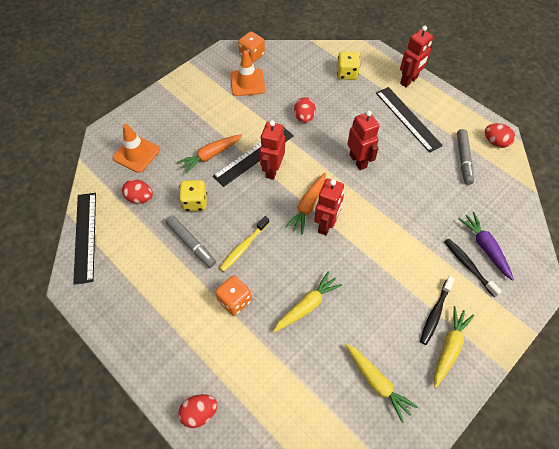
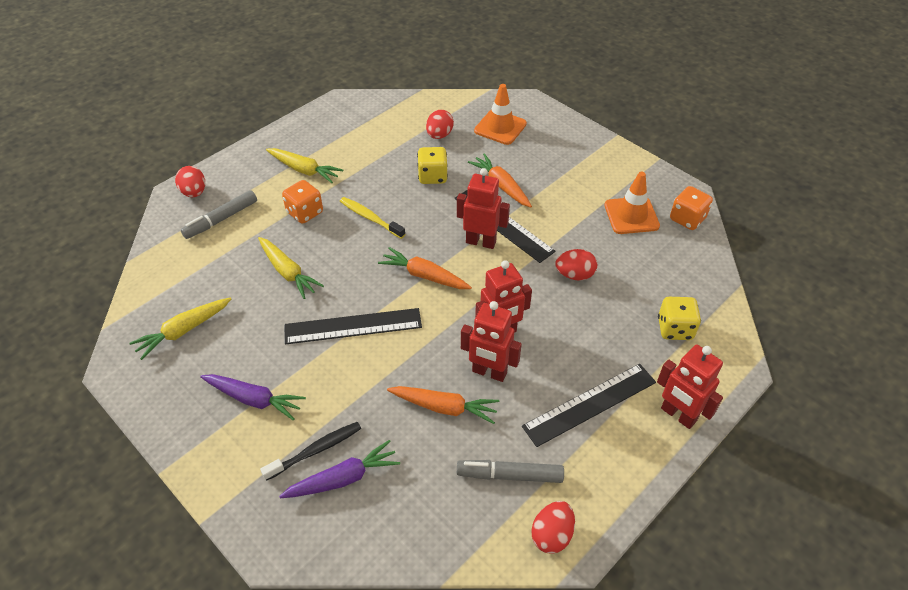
camera: 90 degrees right, 10 degrees down
(85, 236) = (393, 103): black ruler -> black ruler (353, 326)
(191, 243) = (378, 176): grey marker -> grey marker (221, 219)
(326, 225) = (395, 293): red robot -> red robot (489, 372)
(422, 192) = (444, 407): none -> orange carrot
(435, 313) = (254, 399): black toothbrush -> purple carrot
(449, 348) = (205, 409): yellow carrot -> yellow carrot (304, 170)

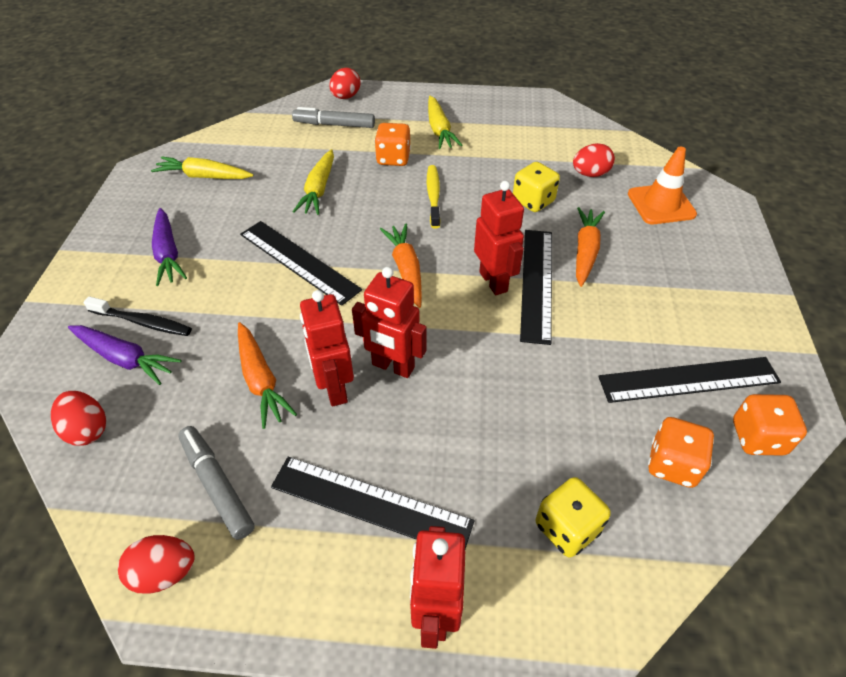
camera: 50 degrees right, 0 degrees up
(574, 275) = (538, 380): red egg -> red egg (87, 429)
(631, 215) = (688, 379): orange traffic cone -> black ruler
(674, 261) = (672, 464): none -> orange dice

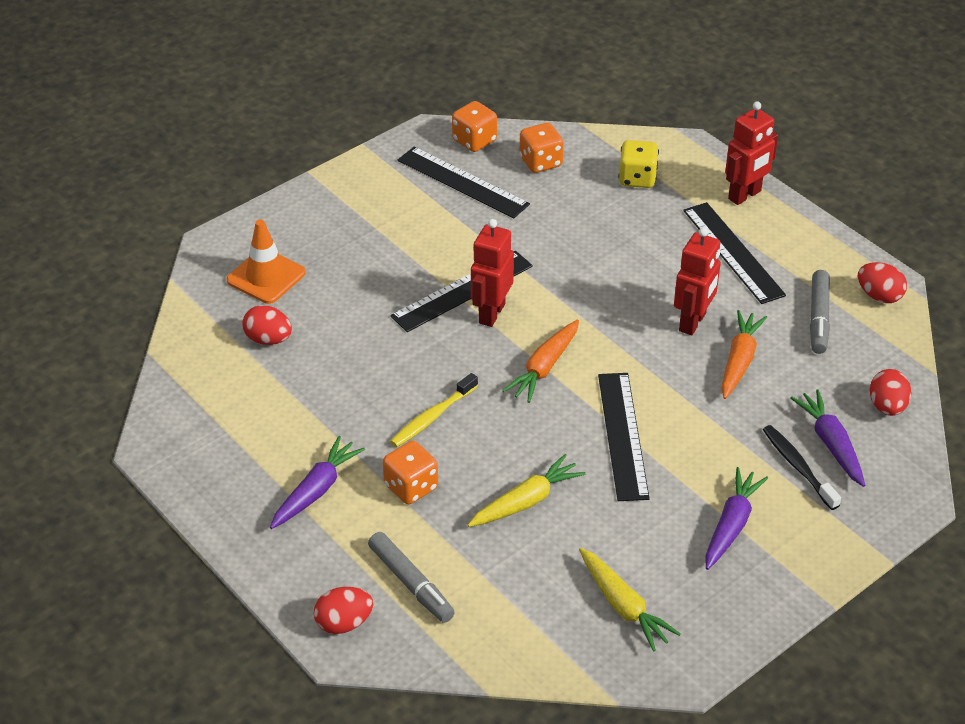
camera: 135 degrees left, 5 degrees down
(393, 366) = (638, 309): red robot -> none
(439, 130) = (316, 490): yellow carrot -> purple carrot
(533, 201) = (358, 351): yellow dice -> none
(585, 251) = (389, 286): orange carrot -> none

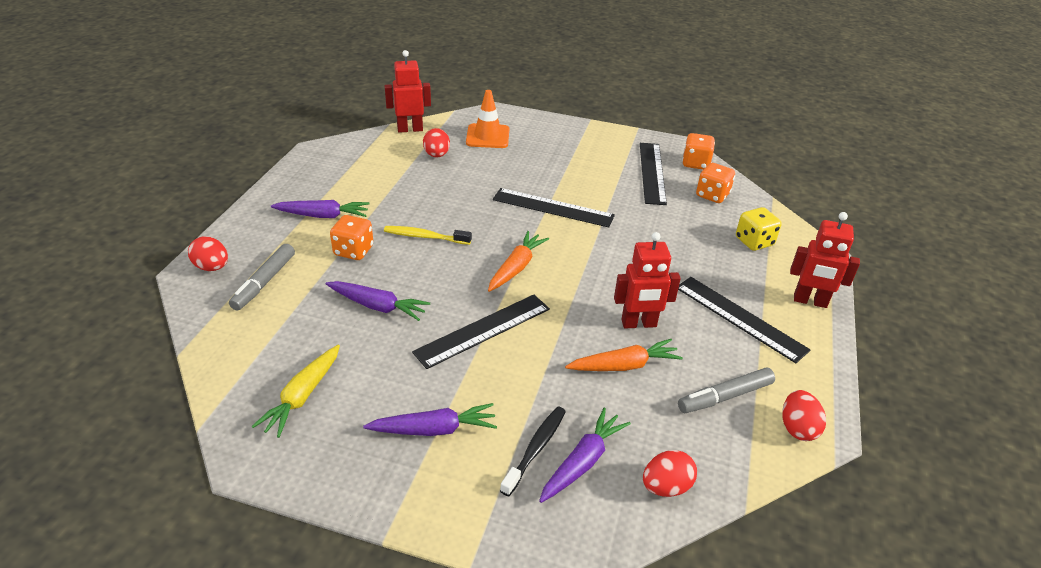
camera: 55 degrees right, 5 degrees down
(491, 313) = (545, 226): red robot -> red robot (410, 129)
(526, 501) = (378, 306): yellow carrot -> purple carrot
(544, 368) = (516, 267): orange carrot -> orange carrot turned 120 degrees clockwise
(733, 252) = (740, 318): black ruler -> black ruler turned 75 degrees counterclockwise

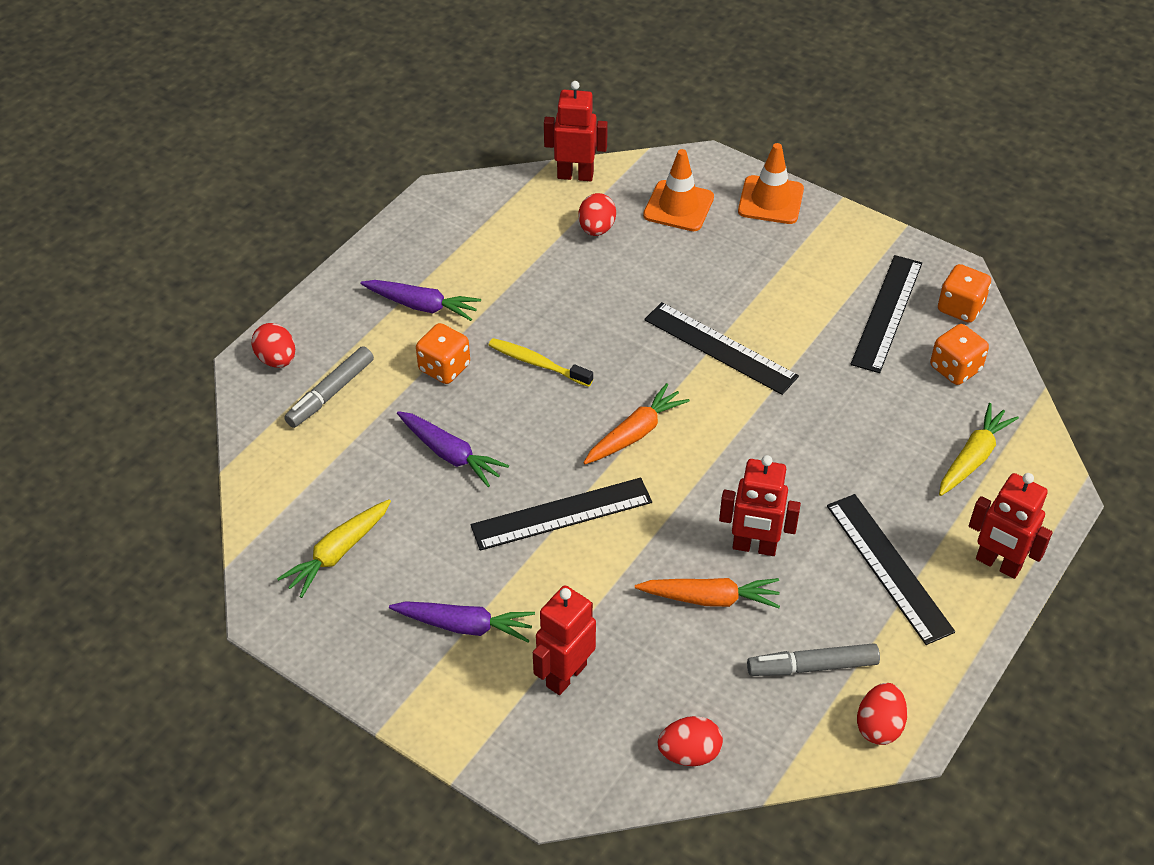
camera: 20 degrees right, 10 degrees up
(536, 449) = (565, 675): black toothbrush -> red robot
(546, 126) = (770, 200): none -> orange traffic cone
(583, 462) = (611, 702): purple carrot -> none
(754, 242) = (973, 457): yellow dice -> yellow carrot

